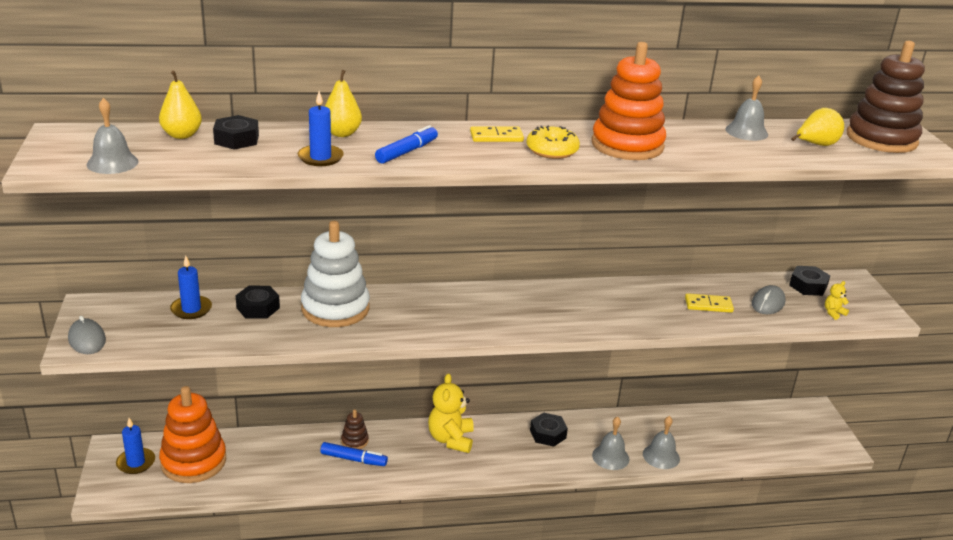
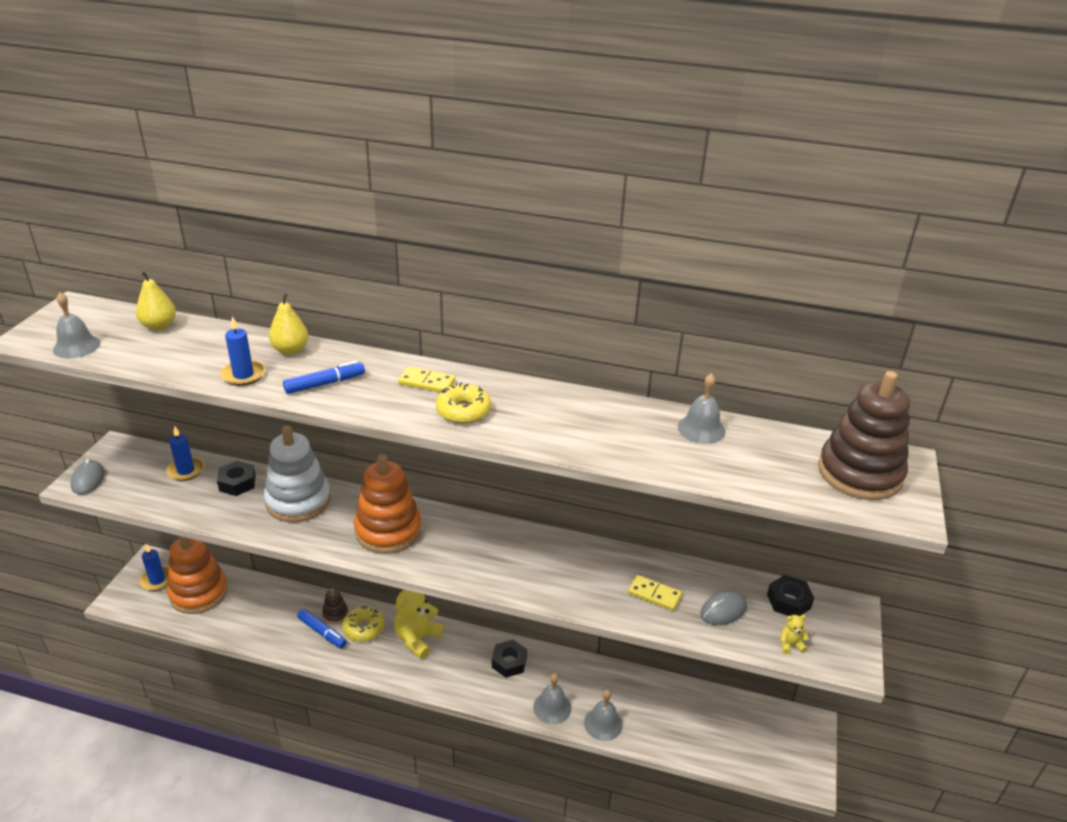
camera: 25 degrees right, 5 degrees up
(236, 139) = (197, 339): black nut -> none
(392, 445) = (363, 628): none -> yellow donut
(627, 145) = (548, 420): orange stacking toy -> orange stacking toy (388, 531)
(815, 145) = (765, 465): yellow pear -> none

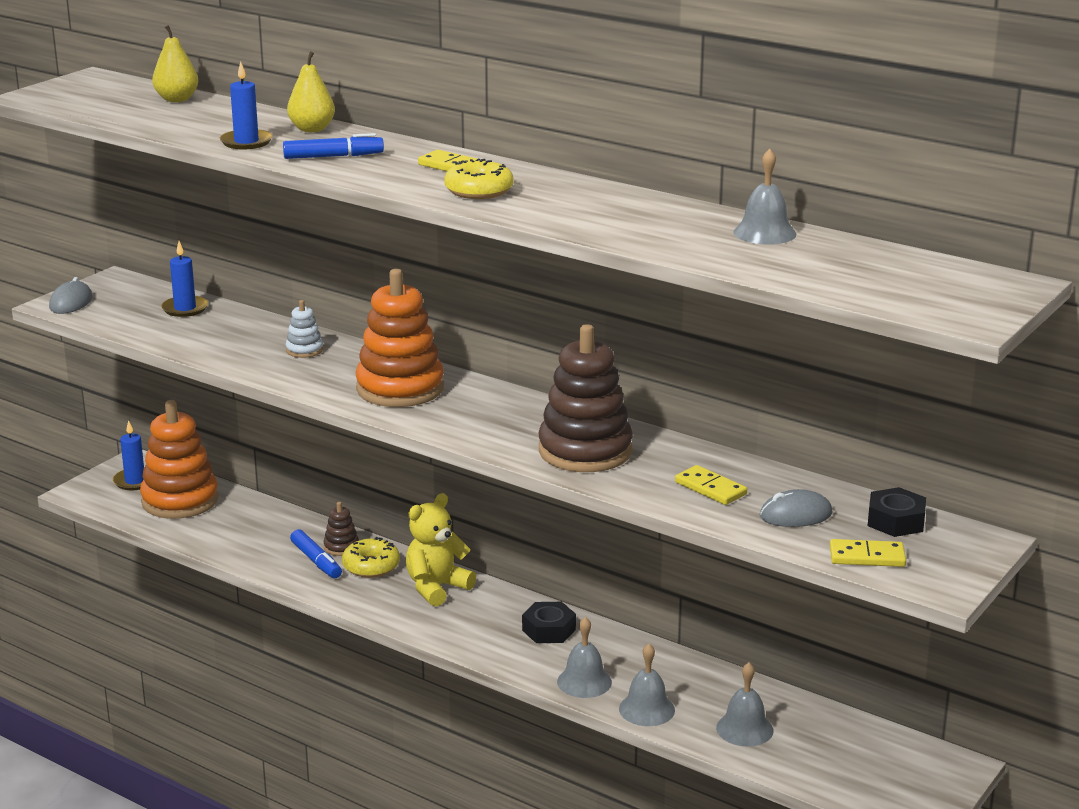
camera: 20 degrees right, 10 degrees down
(76, 346) = (80, 106): grey bell -> grey bell (744, 729)
(237, 483) = (240, 326): black nut -> none
(298, 501) = (304, 350): white stacking toy -> white stacking toy, size x0.44
(790, 644) = (867, 556): yellow teddy bear -> yellow domino
(860, 473) = (941, 286): brown stacking toy -> brown stacking toy (585, 451)

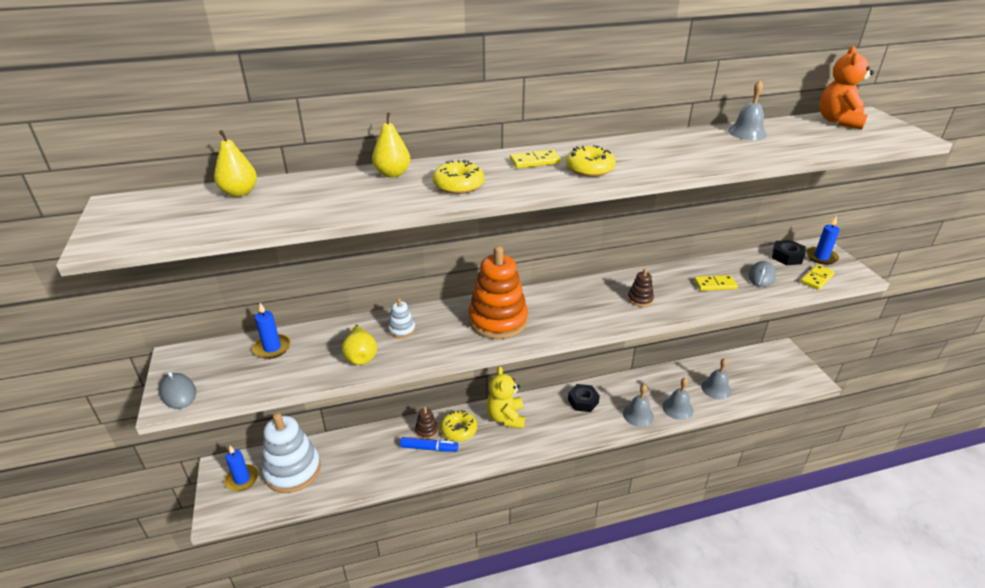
camera: 50 degrees left, 10 degrees up
(180, 500) = (292, 470): orange stacking toy -> white stacking toy
(231, 350) = (361, 357): none -> yellow pear
(246, 142) = (379, 200): blue candle -> blue candle (821, 257)
(333, 156) = (458, 185): blue marker -> yellow donut
(585, 451) = (640, 299): brown stacking toy -> brown stacking toy, size x0.44
(936, 271) = (839, 121): none -> orange teddy bear

